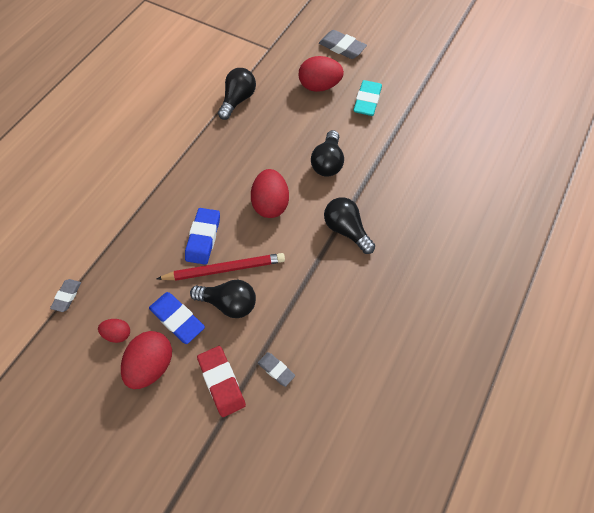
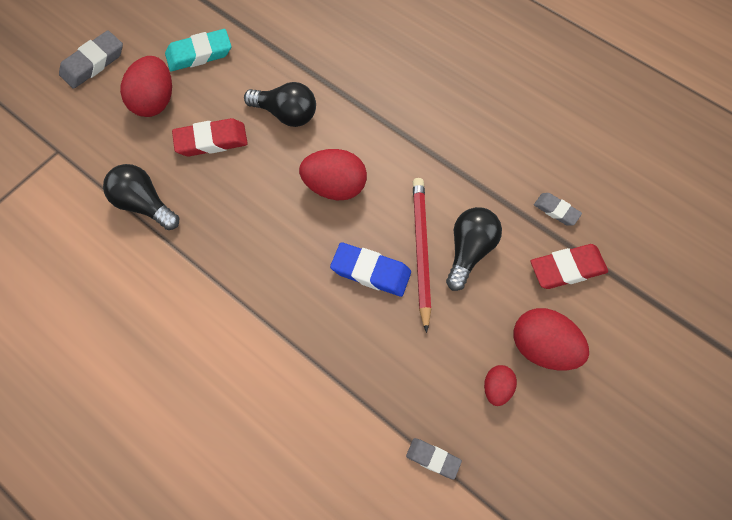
camera: 80 degrees left, 5 degrees up
(177, 319) = (483, 312): blue eraser -> none
(276, 370) = (556, 210): grey eraser -> grey eraser turned 75 degrees clockwise
(294, 124) = (211, 141): none -> red eraser
(346, 230) = (389, 112): black light bulb -> none
(367, 101) = (199, 54): turquoise eraser -> turquoise eraser turned 45 degrees counterclockwise

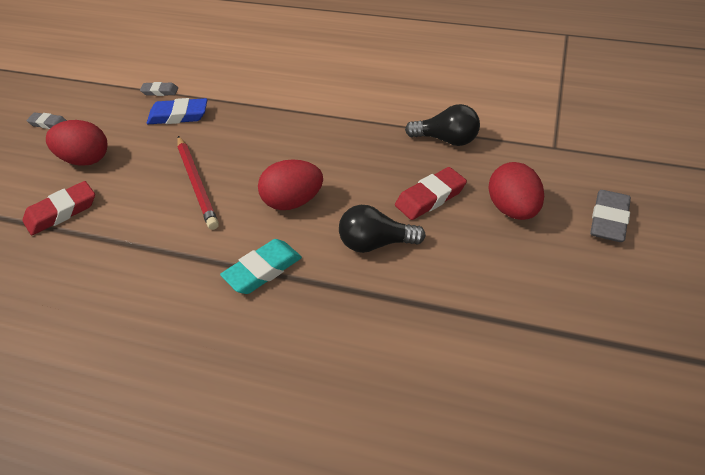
camera: 160 degrees right, 20 degrees down
(199, 54) = (512, 268): turquoise eraser -> turquoise eraser (262, 270)
(371, 271) = (235, 159): blue eraser -> blue eraser (178, 116)
(469, 251) = (153, 196): black light bulb -> none
(496, 388) = (120, 130): red egg -> none
(556, 210) = (70, 252): grey eraser -> grey eraser (48, 123)

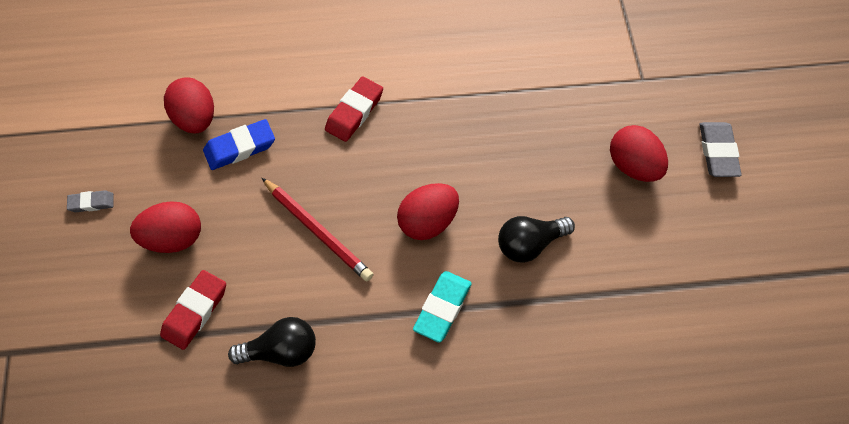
camera: 25 degrees left, 15 degrees up
(160, 91) = (195, 119): grey eraser -> red egg
(430, 197) = (555, 175): red eraser -> red eraser (354, 112)
(446, 140) = (539, 99): black light bulb -> black light bulb (281, 351)

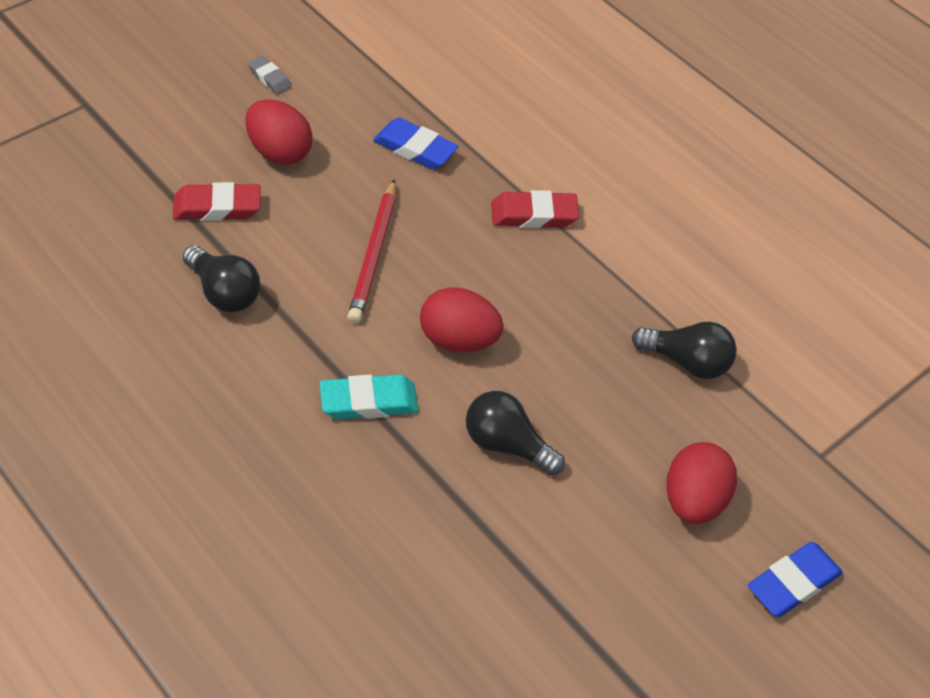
camera: 50 degrees right, 10 degrees down
(195, 119) = (417, 100): red egg -> none
(532, 103) = (686, 362): none -> black light bulb
(717, 152) = (792, 583): grey eraser -> blue eraser

